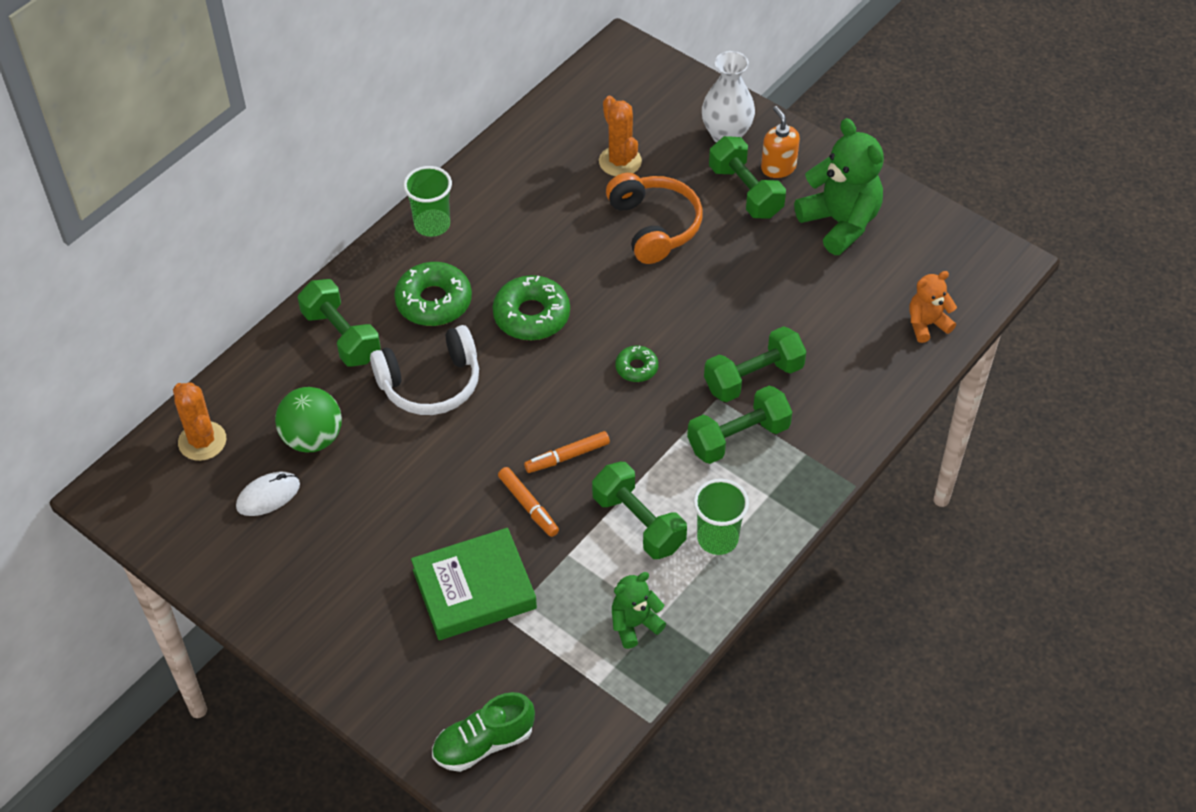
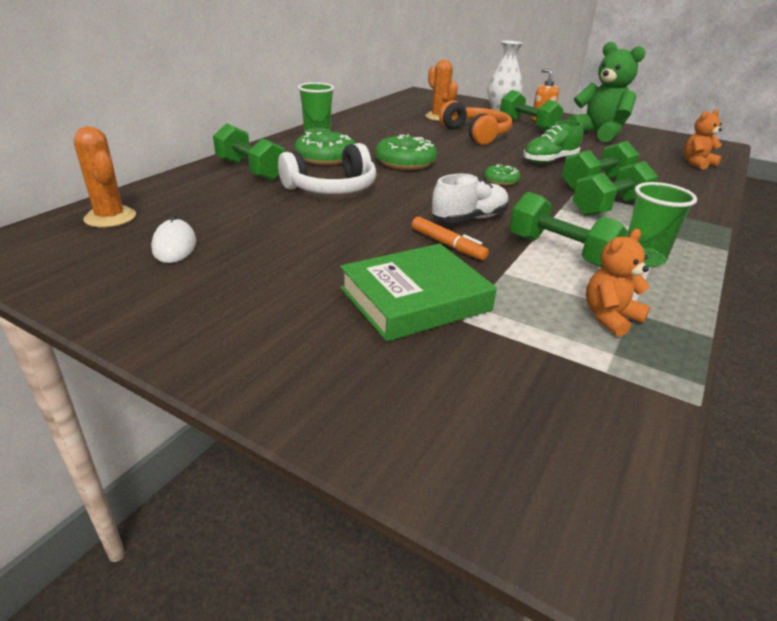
camera: 10 degrees left, 20 degrees down
(268, 496) = (174, 246): white mouse -> white mouse turned 60 degrees counterclockwise
(313, 438) = (224, 214): green ball -> none
(483, 743) = (488, 446): green shoe -> green shoe (550, 160)
(567, 456) = (469, 219): orange marker -> white shoe
(634, 624) = (610, 317): green teddy bear -> orange teddy bear

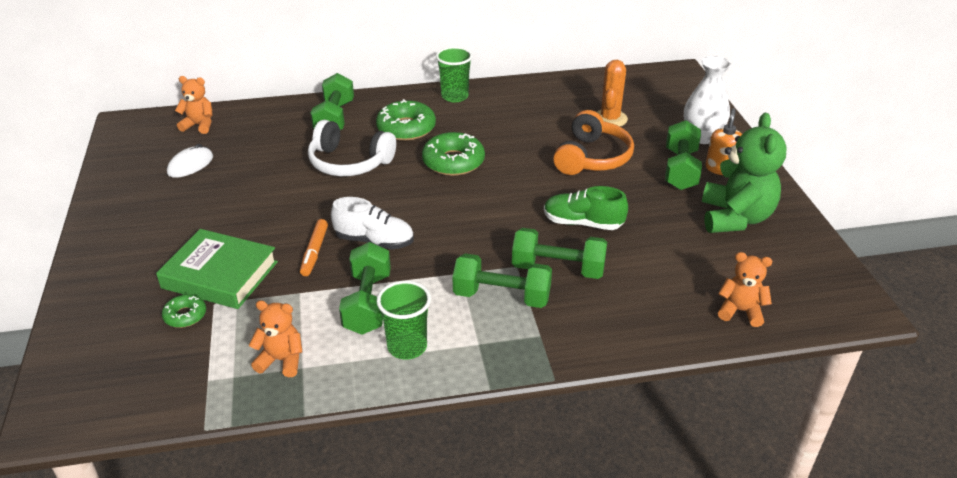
camera: 50 degrees right, 5 degrees up
(110, 217) = (199, 125): orange cactus -> orange teddy bear
(501, 180) = (483, 220): green donut -> green donut (185, 315)

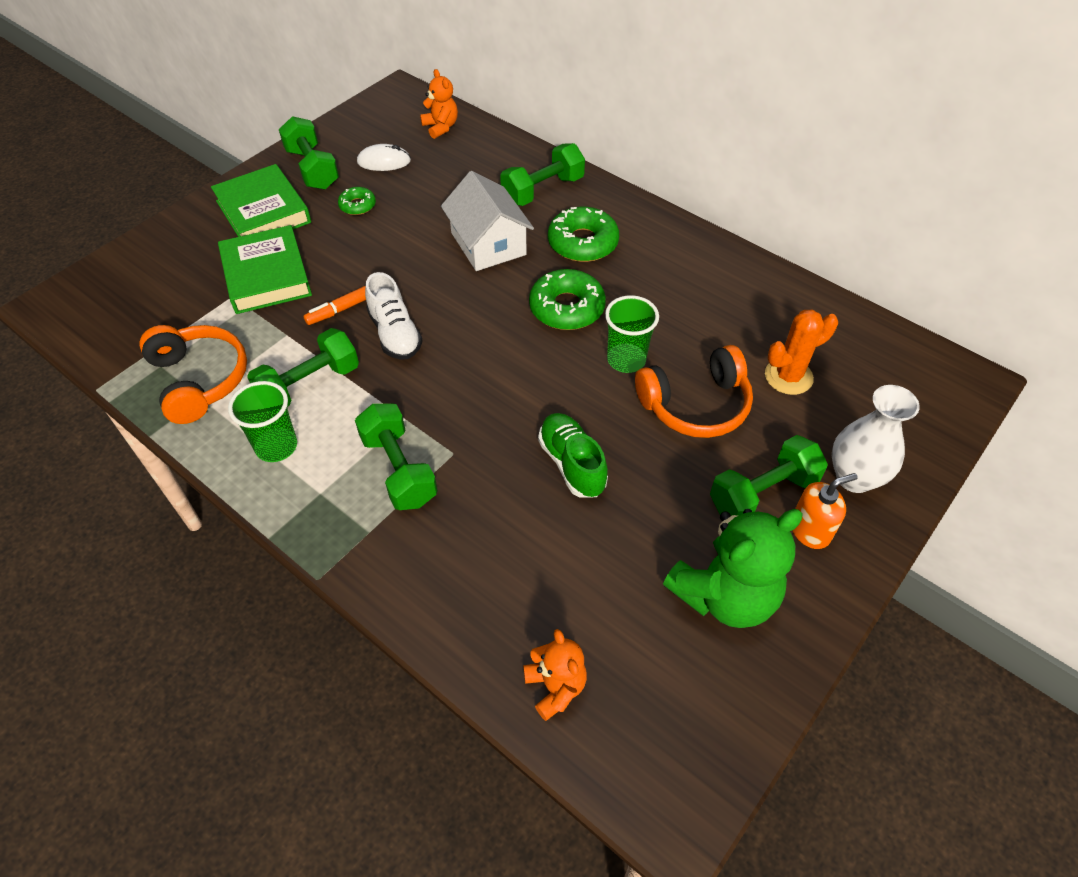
camera: 50 degrees right, 15 degrees up
(143, 245) = (263, 212): none -> green book
(185, 315) = (205, 291): green donut -> green donut (357, 205)
(281, 360) = (199, 380): orange teddy bear -> orange headphones
(349, 162) = (488, 244): white headphones -> white house
(455, 96) = (677, 239): green cup -> green cup (626, 360)
(558, 269) = (479, 487): green dumbbell -> green dumbbell (312, 169)

